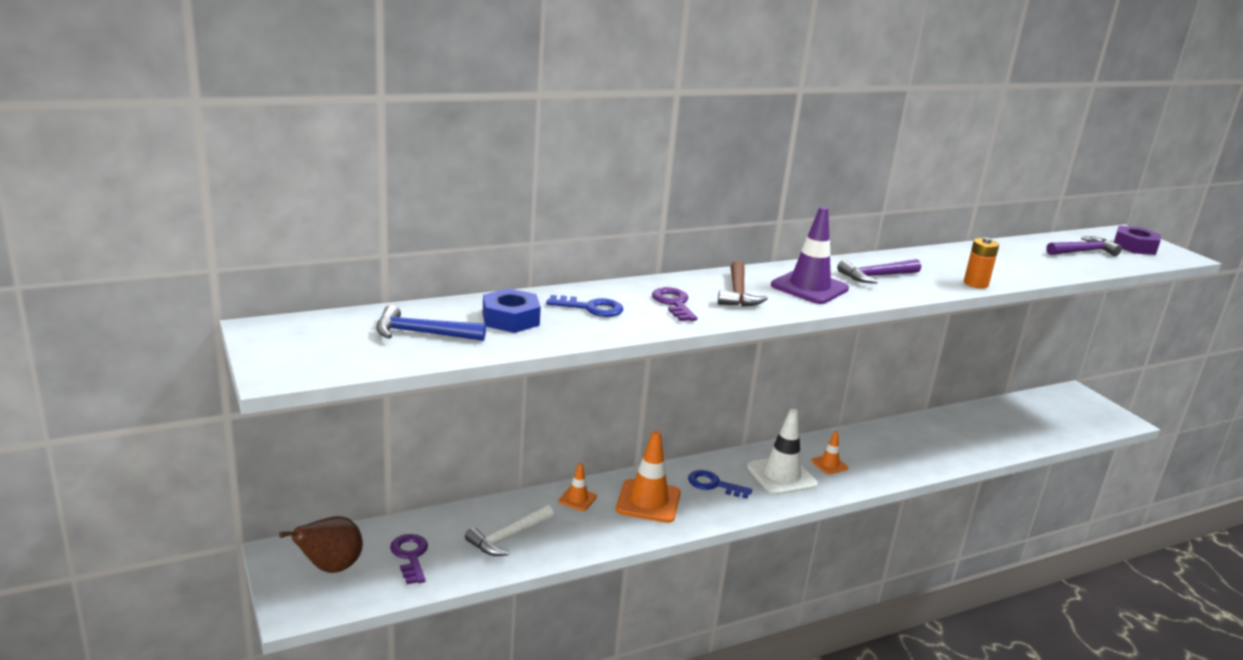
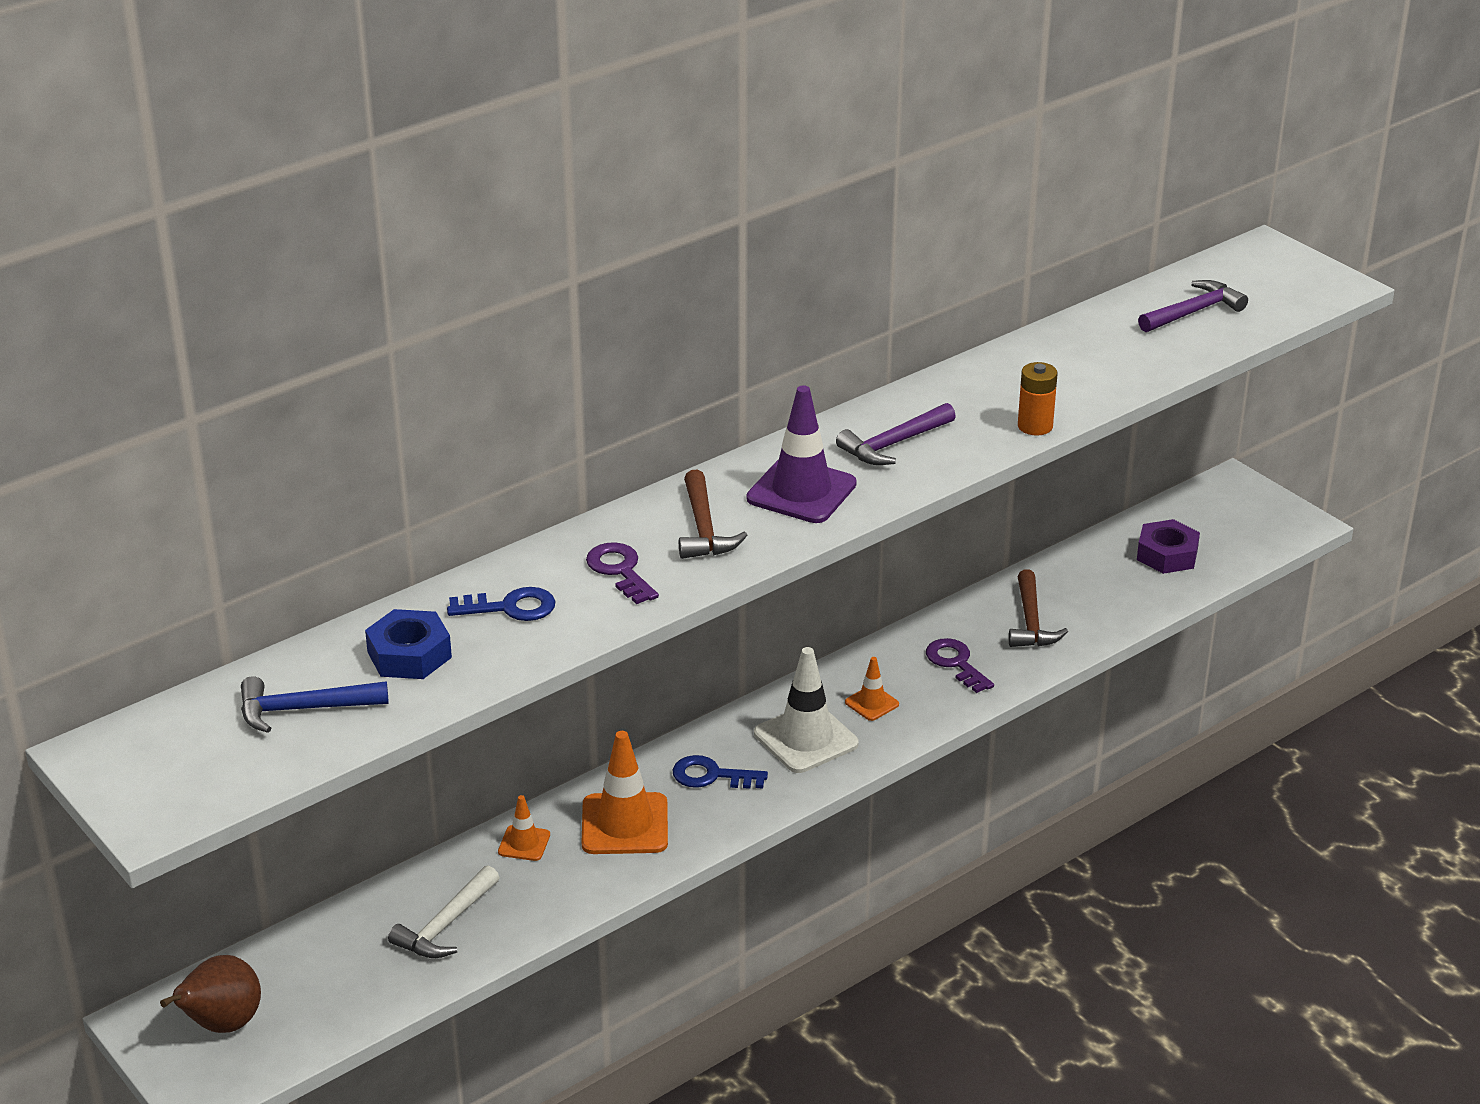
camera: 10 degrees left, 10 degrees up
(410, 556) = (323, 983): purple key -> purple key (956, 663)
(941, 440) = (1031, 622): none -> brown hammer
(1134, 247) = (1272, 281): purple nut -> purple nut (1167, 555)

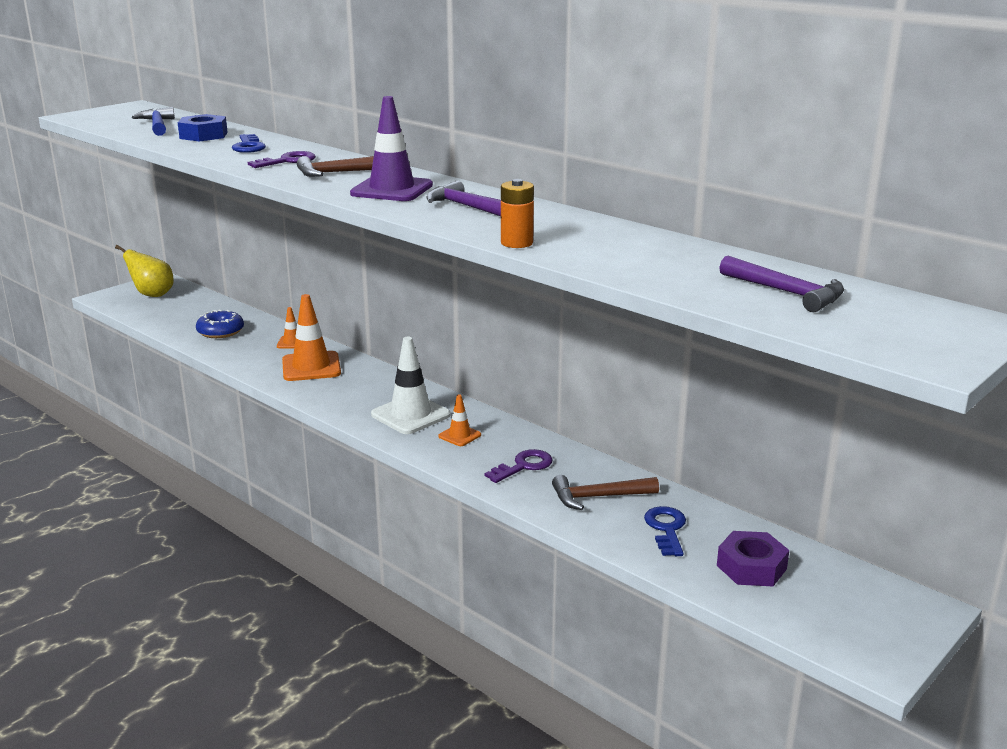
camera: 80 degrees right, 10 degrees down
(222, 1025) = (152, 295): brown pear -> yellow pear
(446, 925) = (220, 331): white hammer -> blue donut
(711, 776) = (364, 388): blue key -> blue key (666, 529)

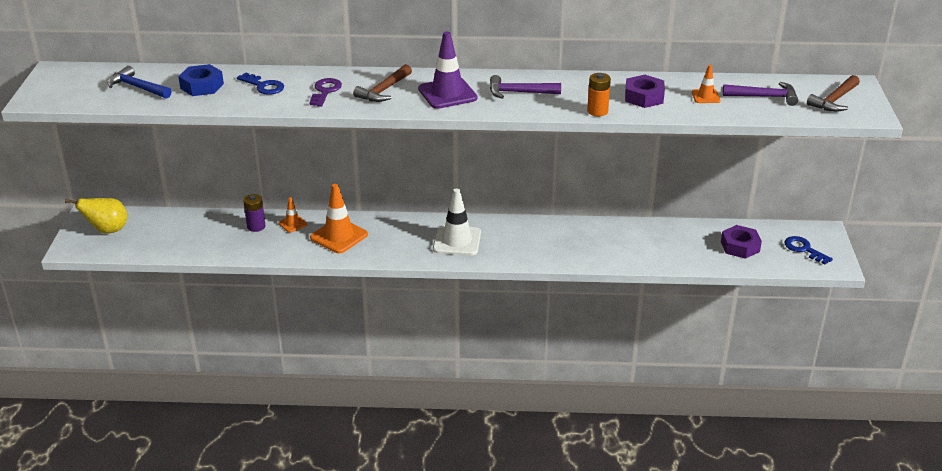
camera: 40 degrees left, 10 degrees up
(220, 331) = (224, 237): blue donut -> none
(260, 333) = (256, 226): none -> purple battery
(459, 435) = (505, 241): orange traffic cone -> orange traffic cone (705, 96)
(523, 466) = (567, 243): purple key -> none
(598, 497) = (628, 243): brown hammer -> brown hammer (834, 100)
(607, 248) = (644, 97): none -> purple nut
(666, 529) = (681, 245): blue key -> blue key (804, 249)

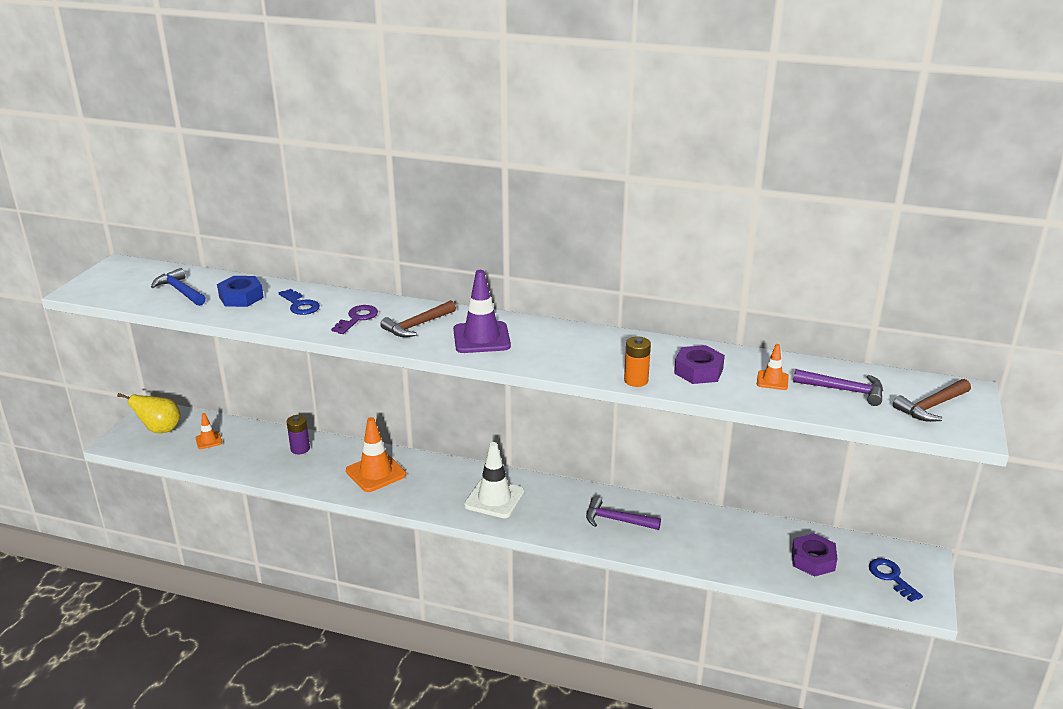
camera: 15 degrees right, 5 degrees down
(293, 224) = (337, 451): orange traffic cone -> orange traffic cone (208, 440)
(519, 92) = (559, 347): purple hammer -> purple hammer (616, 520)

